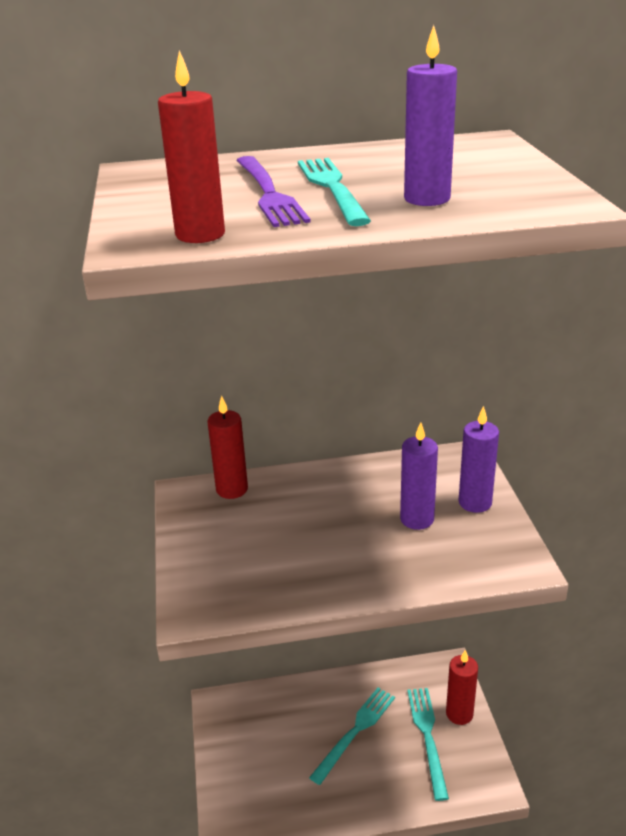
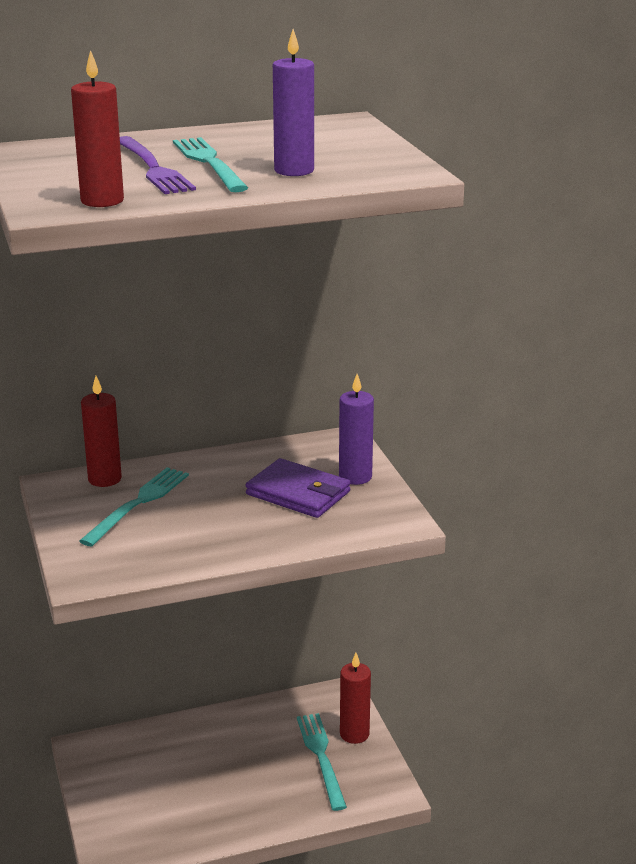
camera: 10 degrees left, 5 degrees down
(355, 732) = (242, 759): turquoise fork -> turquoise fork (138, 504)
(417, 519) = (298, 493): purple candle -> purple wallet

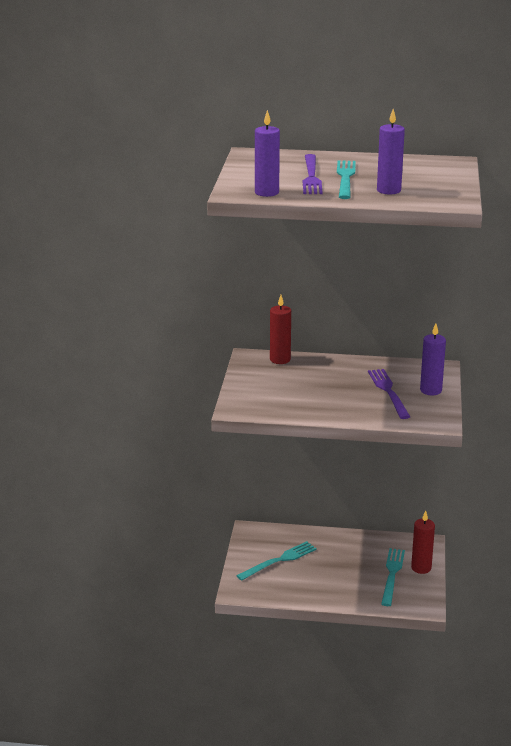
camera: 25 degrees right, 0 degrees up
(102, 201) = (266, 192): red candle -> purple candle
(138, 504) = (290, 377): turquoise fork -> turquoise fork (279, 561)
(298, 493) = (388, 392): purple wallet -> purple fork

